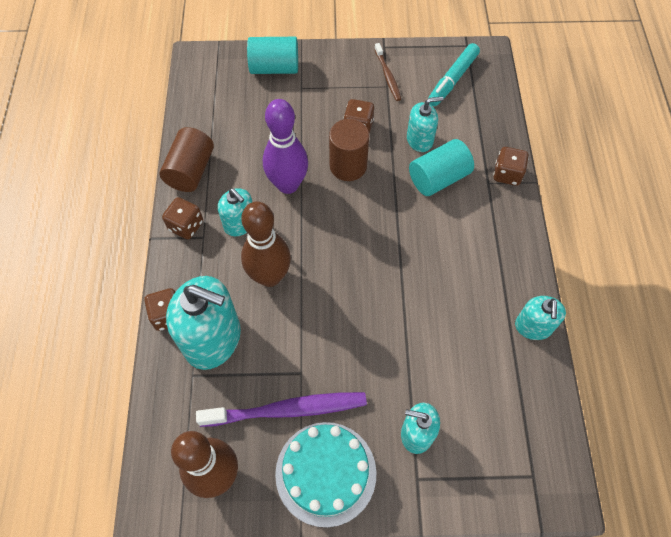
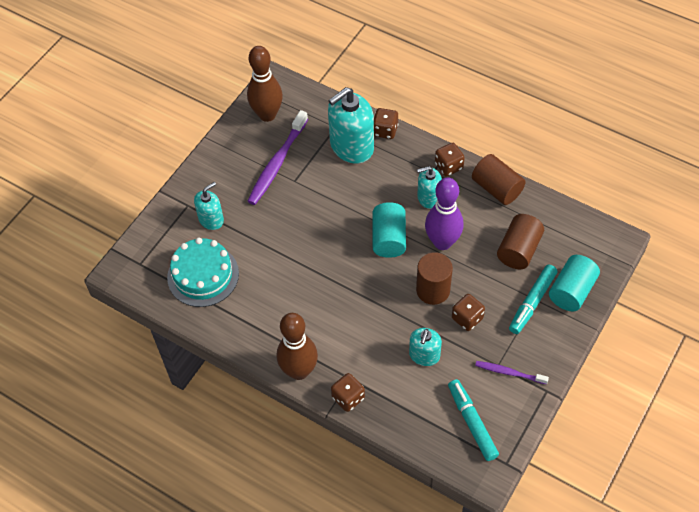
camera: 125 degrees right, 5 degrees down
(255, 122) = (518, 250): none -> brown cylinder
(270, 276) = (373, 196): brown bowling pin -> brown bowling pin (299, 371)
(306, 89) = (532, 302): none -> turquoise marker
(325, 473) = (227, 164): turquoise cake -> turquoise cake (203, 275)
(387, 76) = (509, 372): brown toothbrush -> purple toothbrush
(438, 178) = (379, 345): turquoise cylinder -> turquoise cylinder (389, 238)
(533, 326) = (221, 328): turquoise soap dispenser -> none

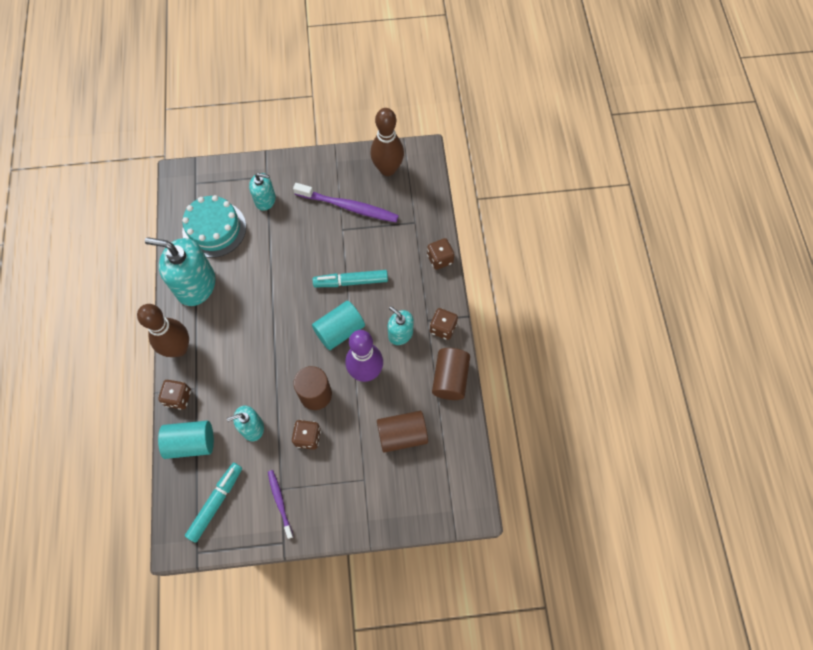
camera: 50 degrees right, 10 degrees up
(277, 163) = (349, 207): purple toothbrush -> purple toothbrush turned 150 degrees counterclockwise
(351, 146) = (405, 246): turquoise soap dispenser -> turquoise soap dispenser (195, 285)
(532, 302) = (359, 478): turquoise marker -> turquoise marker (351, 282)
(571, 291) = (393, 503): turquoise cylinder -> turquoise cylinder (191, 443)

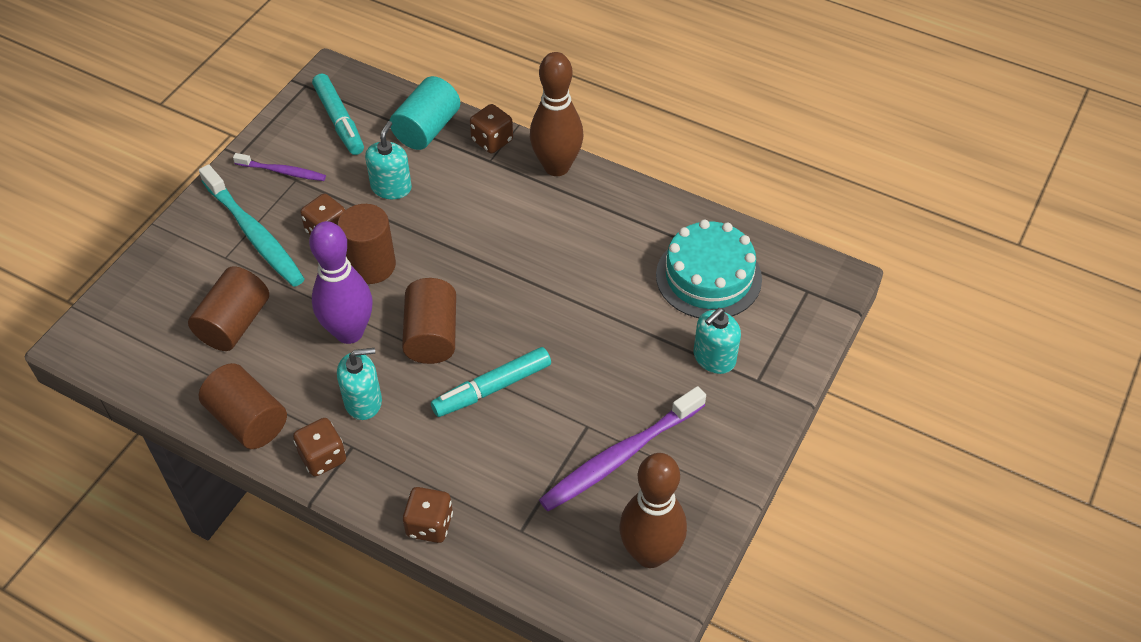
camera: 125 degrees right, 15 degrees down
(195, 285) = (633, 220): turquoise soap dispenser -> none
(337, 477) = (254, 234): none -> turquoise toothbrush
(339, 330) = (431, 335): turquoise cylinder -> brown cylinder
(351, 282) = (492, 388): turquoise marker -> turquoise marker turned 150 degrees counterclockwise

